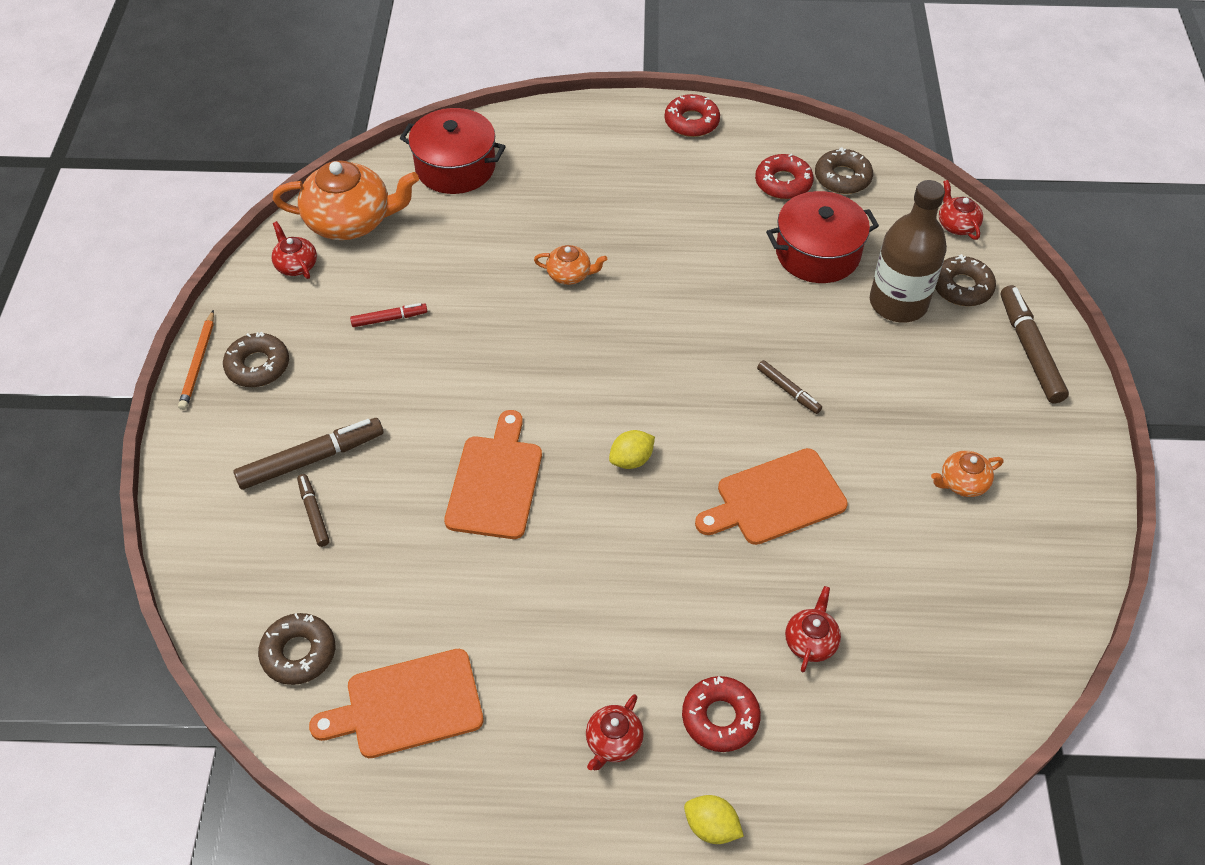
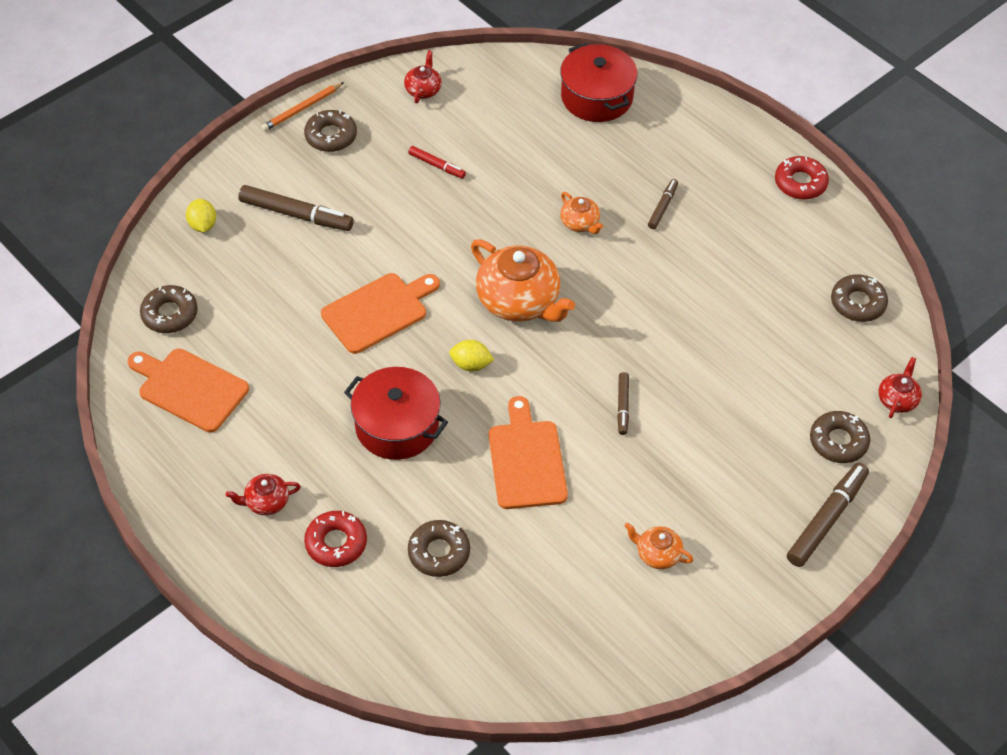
camera: 45 degrees right, 0 degrees up
(313, 513) = (262, 246): brown marker -> brown marker (662, 207)
(351, 221) = (488, 85): orange teapot -> orange teapot (519, 301)
(711, 827) = (261, 589): yellow lemon -> yellow lemon (202, 225)
(776, 499) = (526, 460): orange cutting board -> orange cutting board turned 60 degrees clockwise
(783, 183) = (808, 274): red donut -> none
(811, 641) = (439, 552): red teapot -> brown donut
(817, 253) = (766, 338): red pot -> red pot (397, 426)
(898, 303) = (776, 414): brown bottle -> none

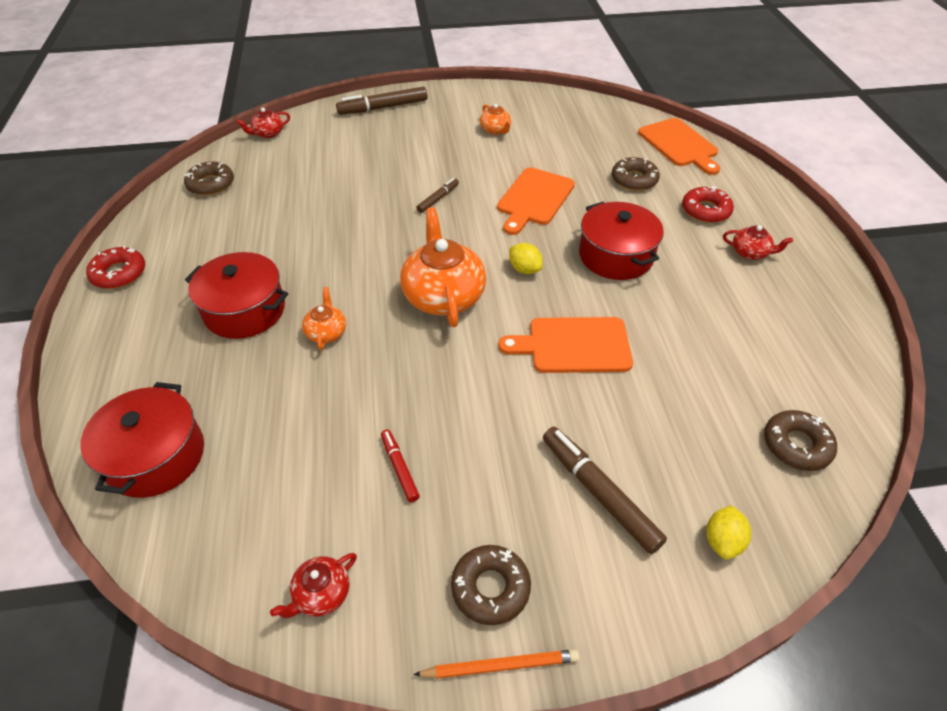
camera: 145 degrees left, 5 degrees down
(189, 388) = (793, 361): orange cutting board -> orange cutting board (679, 144)
(662, 207) = (244, 310): brown marker -> red pot
(838, 441) = (330, 131): brown donut -> none

